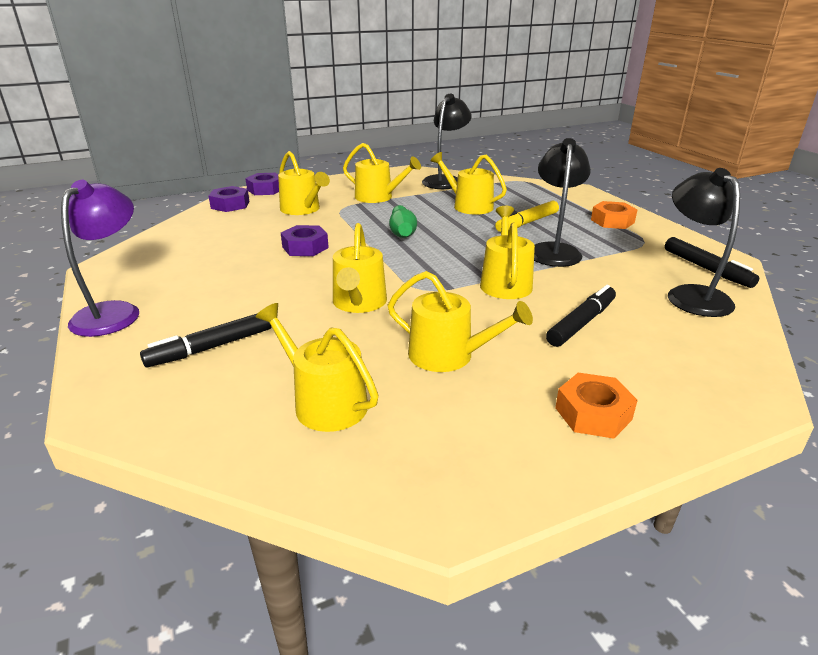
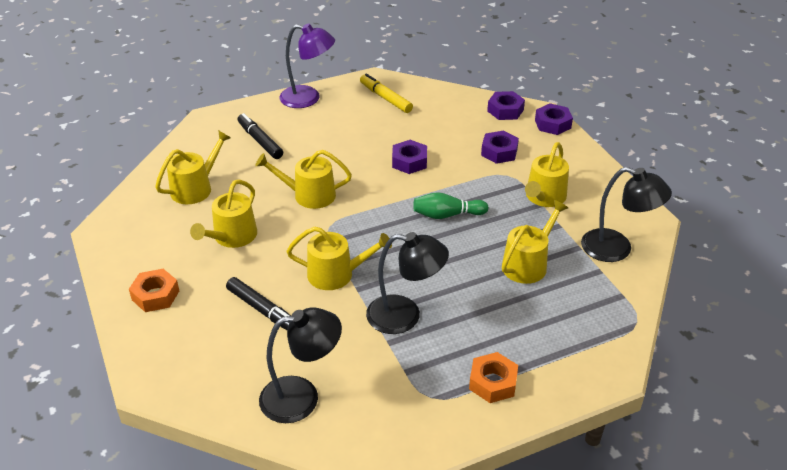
camera: 90 degrees right, 10 degrees up
(302, 209) = (499, 152): yellow watering can -> purple nut
(527, 223) = (479, 306): yellow marker -> yellow marker (385, 98)
(706, 269) = (357, 430): black marker -> none

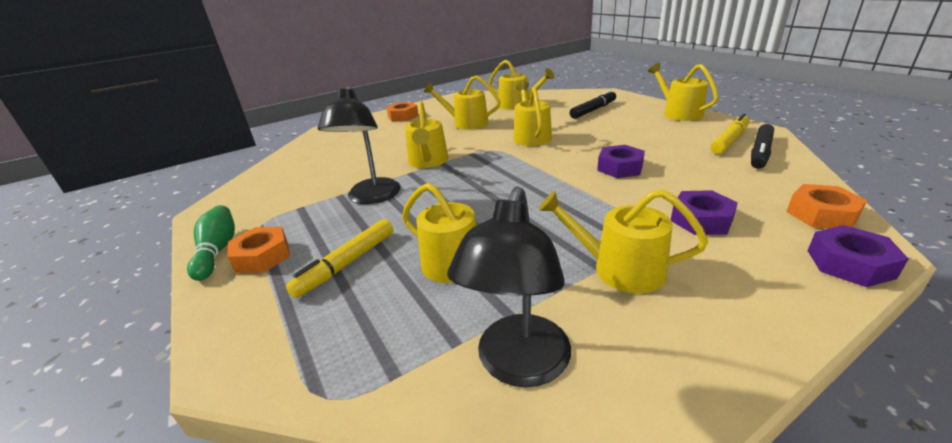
camera: 85 degrees right, 10 degrees down
(263, 310) = (386, 145): black marker -> black marker (760, 152)
(302, 397) = (291, 171): black lamp -> none
(308, 98) = (679, 113): purple lamp -> yellow watering can
(447, 215) = (535, 199): green bowling pin -> green bowling pin (217, 251)
(505, 110) = (821, 215): purple nut -> orange nut
(514, 324) = (347, 264): none -> yellow marker

